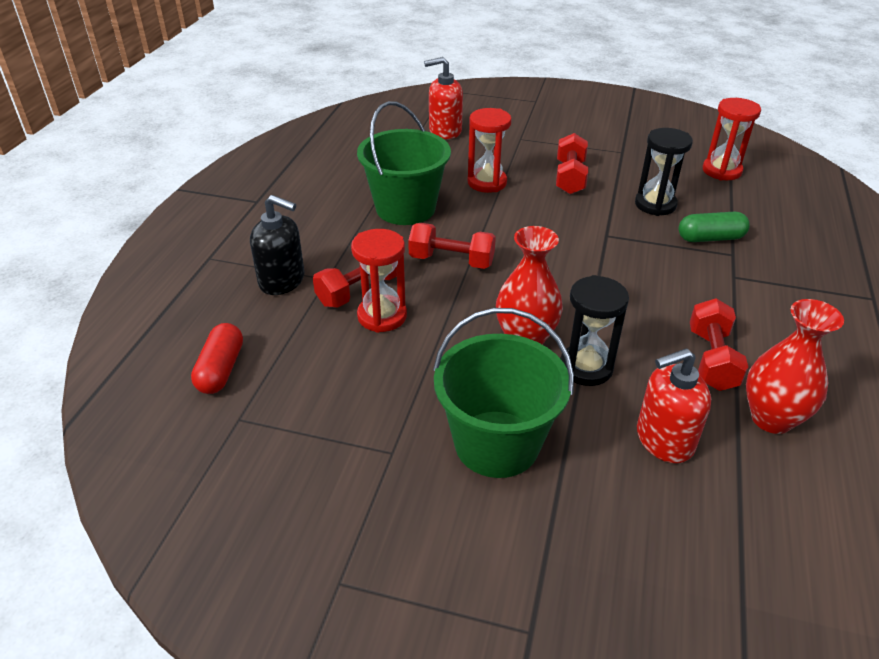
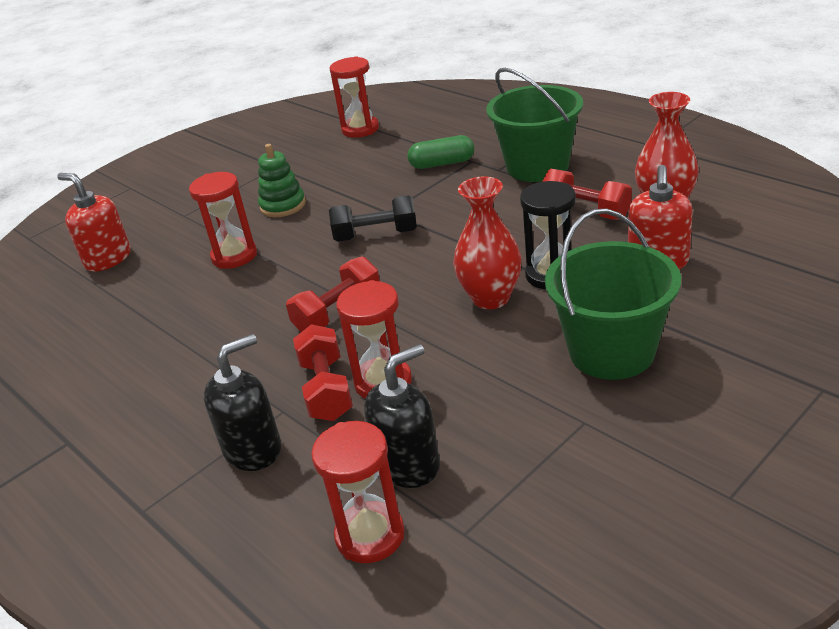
camera: 55 degrees left, 5 degrees down
(221, 369) = (370, 535): red capsule -> red hourglass
(298, 363) = (408, 464): none -> black soap dispenser
(405, 208) = (218, 322): green bucket -> green bucket (537, 166)
(444, 131) = (108, 259): red soap dispenser -> red soap dispenser turned 105 degrees clockwise
(567, 241) = (376, 235): none -> black dumbbell
(570, 178) = (283, 205): red dumbbell -> green stacking toy
(655, 204) = (371, 174): black hourglass -> none
(710, 238) = (442, 163): green capsule -> green capsule turned 60 degrees clockwise

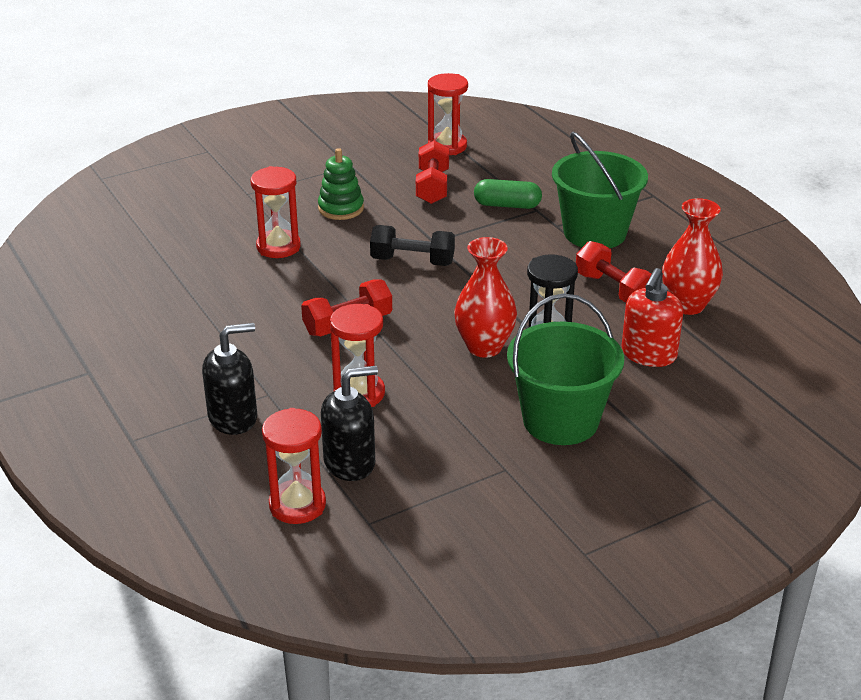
camera: 10 degrees right, 0 degrees up
(108, 259) = (166, 219): red soap dispenser -> none
(326, 390) = (310, 387): red dumbbell -> red dumbbell (432, 187)

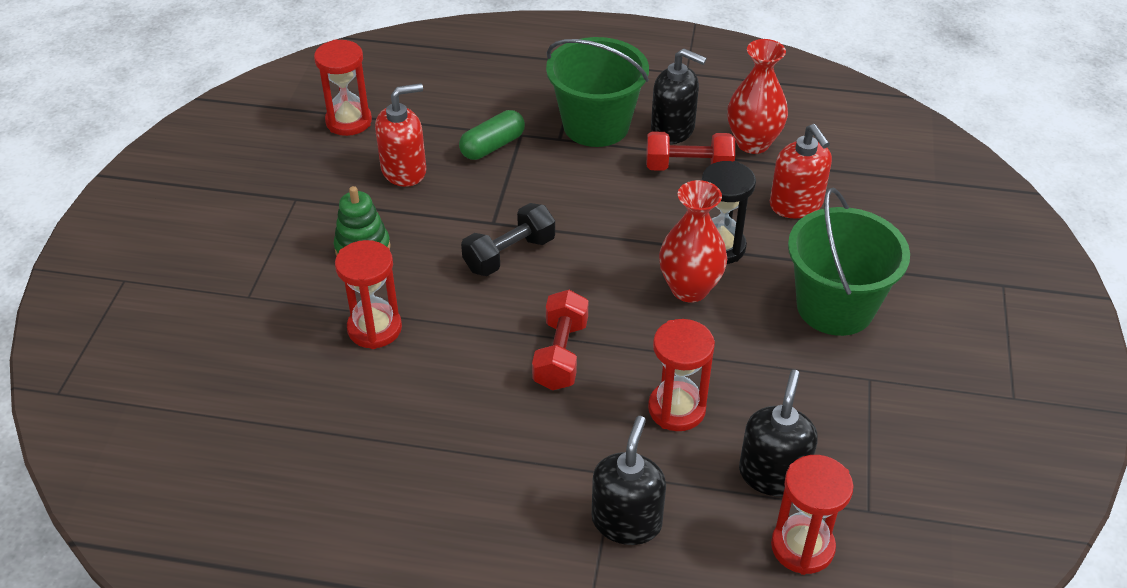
camera: 50 degrees left, 10 degrees up
(432, 187) = (404, 171): red dumbbell -> red soap dispenser
(643, 265) = (673, 130): none -> black soap dispenser

